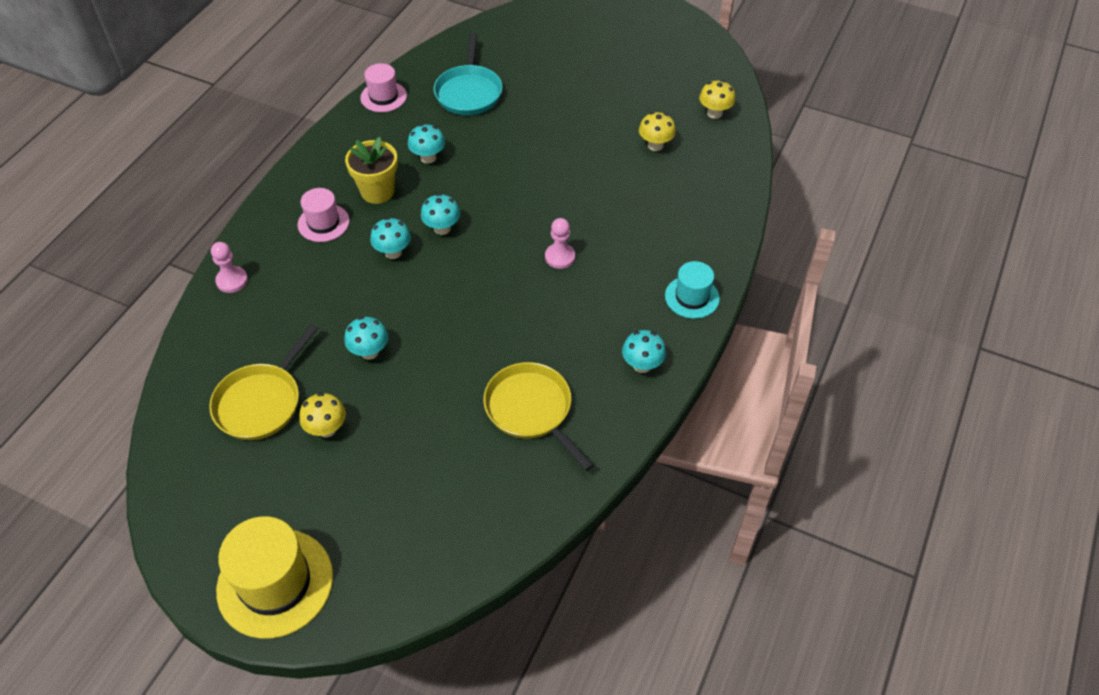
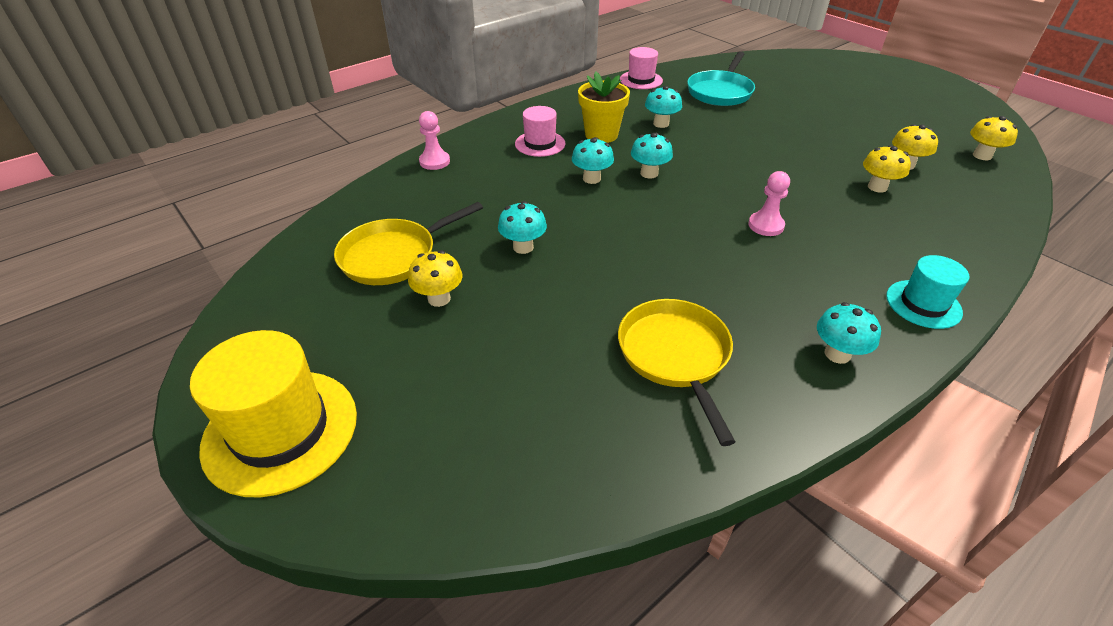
camera: 25 degrees right, 10 degrees down
(638, 181) = (877, 187): none -> yellow mushroom

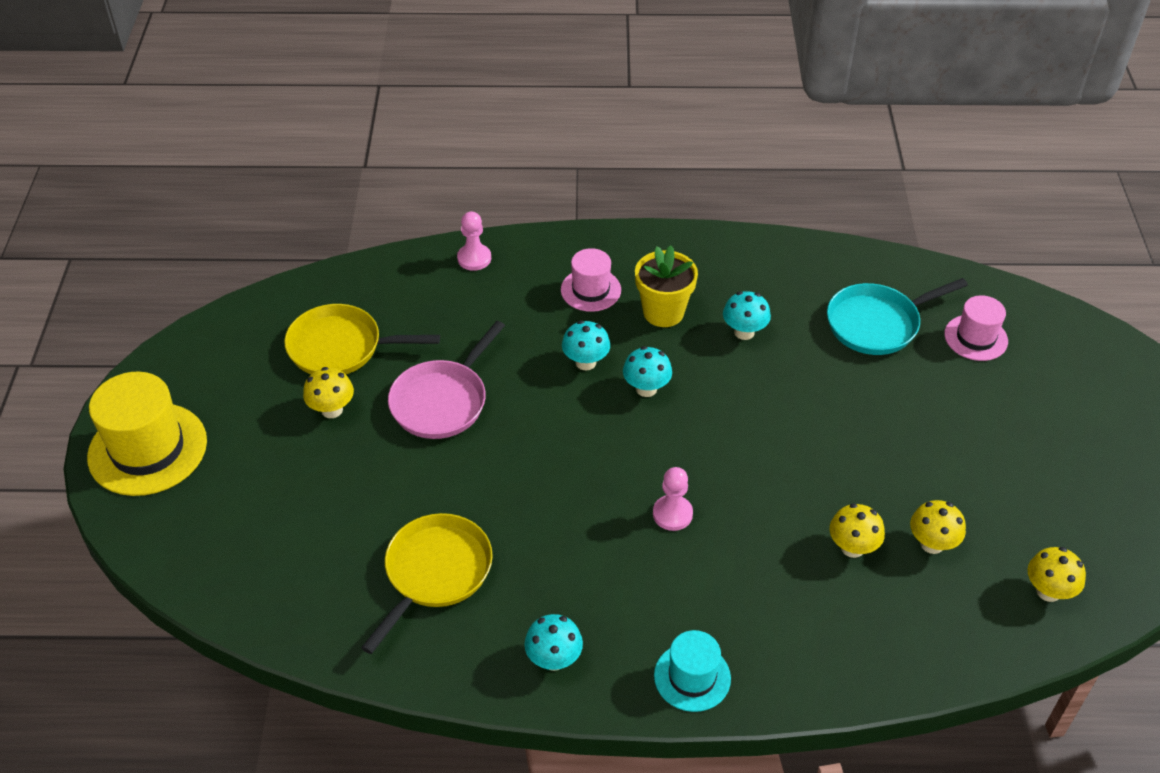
camera: 40 degrees right, 5 degrees up
(523, 247) = (442, 401): turquoise mushroom -> pink pan
(641, 80) = (809, 255): pink hat -> pink hat (975, 338)

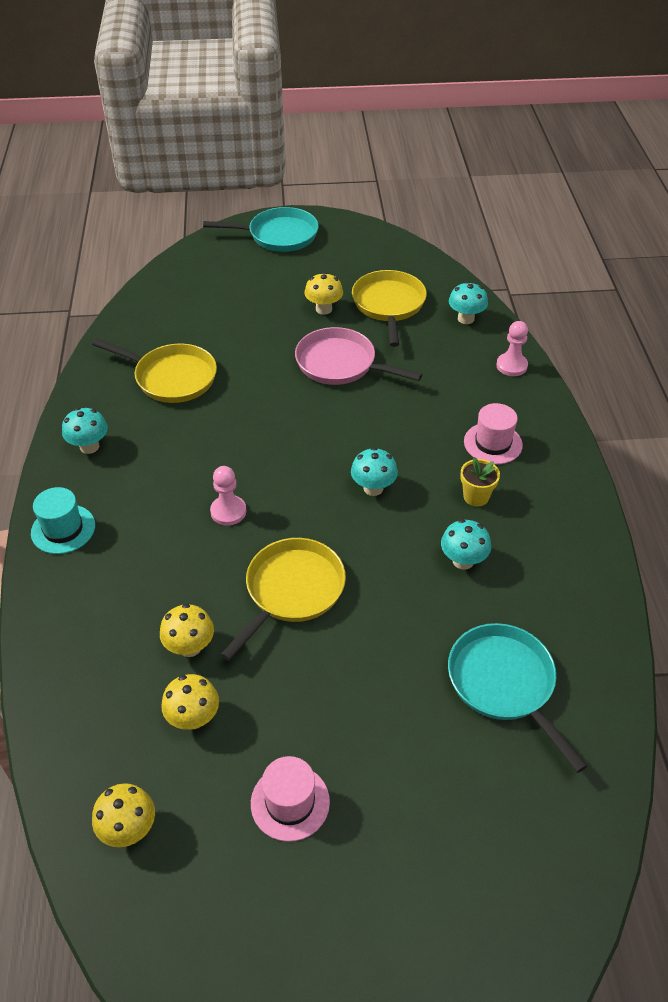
camera: 85 degrees right, 0 degrees up
(147, 449) = (278, 235): yellow hat -> turquoise pan
(585, 362) = (399, 445): turquoise mushroom -> turquoise mushroom (466, 319)
(663, 312) = (476, 497): yellow flower pot -> yellow flower pot, size x0.62
(781, 463) = (291, 591): none -> yellow pan
(975, 338) = (505, 791): pink hat -> pink hat (290, 802)

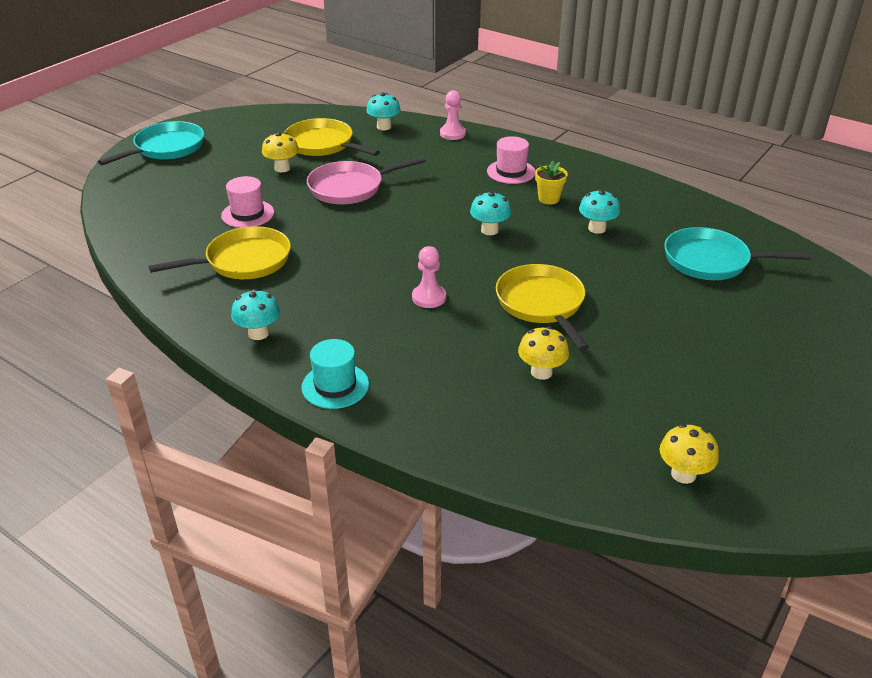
camera: 50 degrees left, 10 degrees down
(193, 718) = (610, 399): yellow mushroom -> none
(290, 802) = (726, 386): pink hat -> pink hat (248, 214)

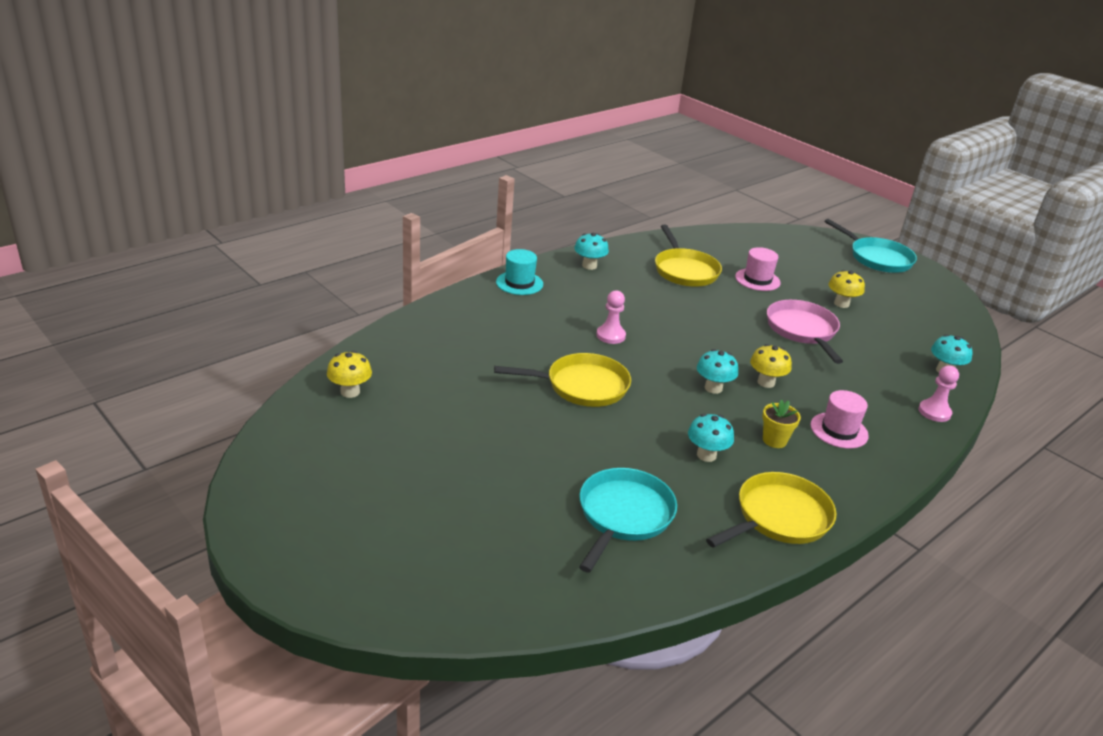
camera: 100 degrees right, 5 degrees down
(322, 144) = (894, 330): yellow pan -> yellow pan (779, 517)
(541, 372) = (493, 363): yellow mushroom -> yellow mushroom (766, 382)

